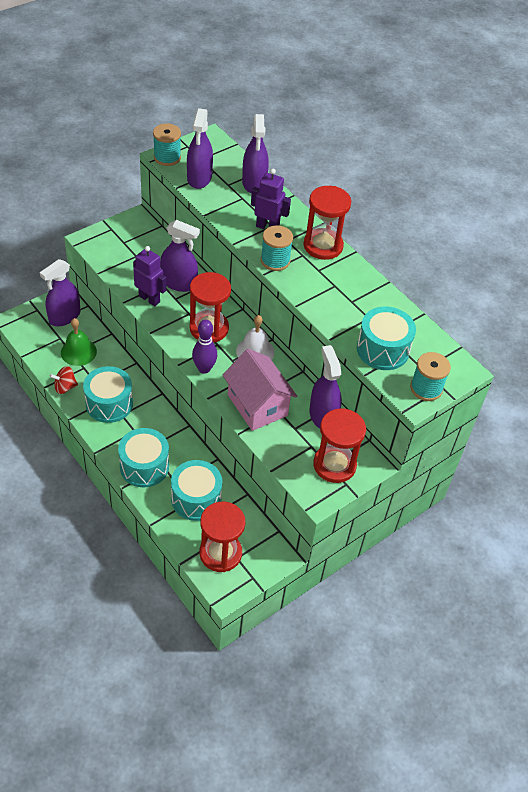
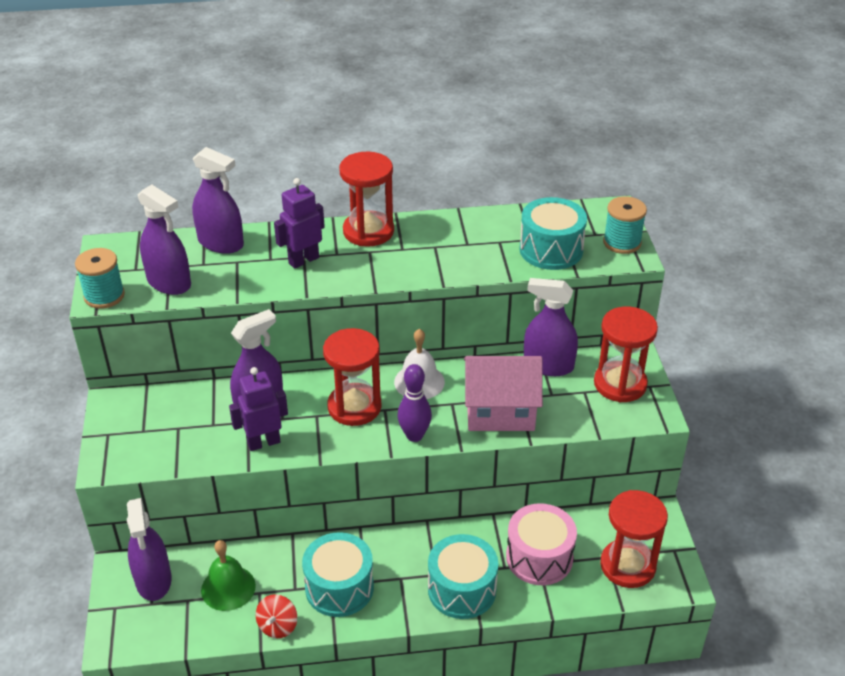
camera: 55 degrees left, 10 degrees down
(196, 499) = (539, 557): turquoise drum -> pink drum
(275, 260) = (362, 275): turquoise spool -> none

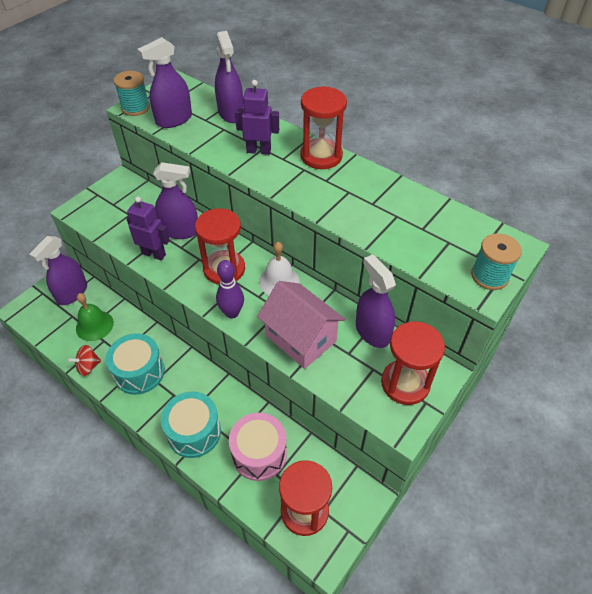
camera: 45 degrees right, 10 degrees up
(169, 282) = (174, 119): purple spray bottle -> purple spray bottle turned 60 degrees clockwise
(551, 250) = (425, 245): turquoise drum -> none

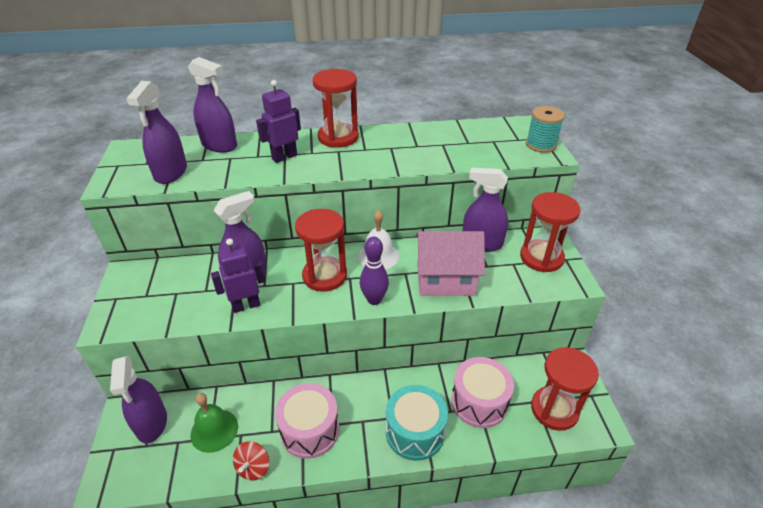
camera: 45 degrees left, 10 degrees down
(135, 108) = (114, 182): turquoise spool -> none
(139, 372) = (309, 430): turquoise drum -> pink drum

